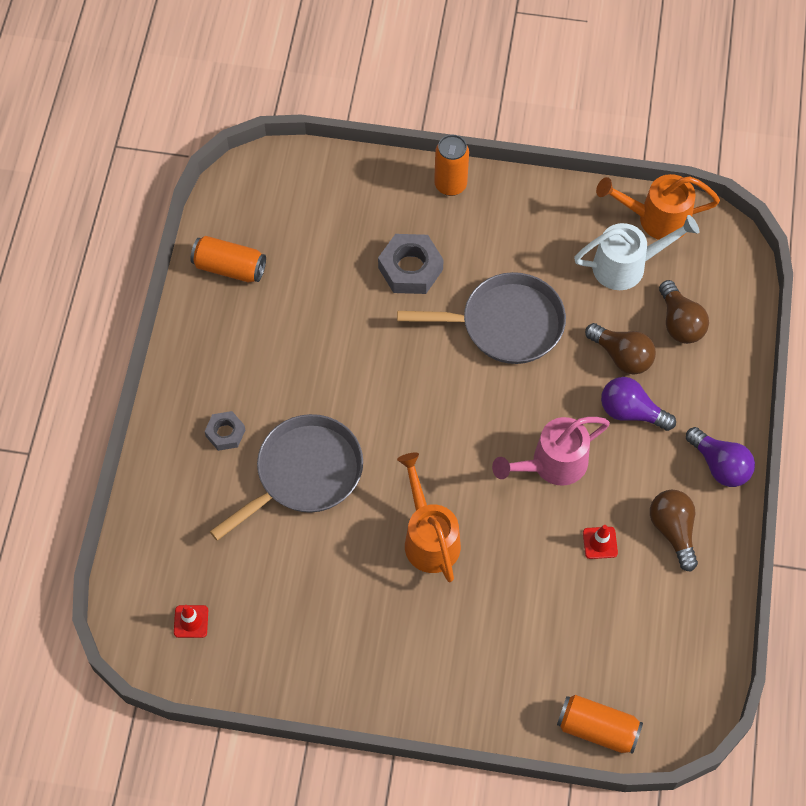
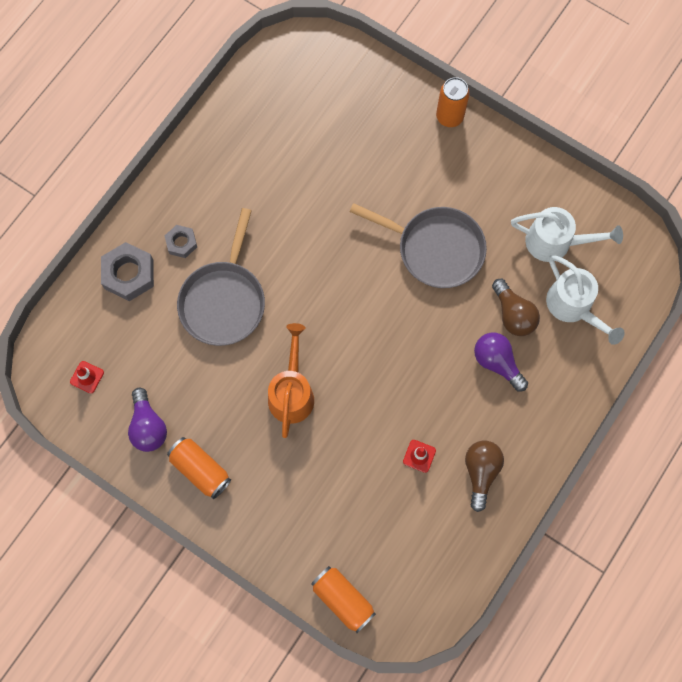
camera: 25 degrees right, 10 degrees up
(229, 267) = (248, 113): orange can -> orange can (200, 470)
(304, 474) = (224, 301): grey pan -> grey pan turned 120 degrees clockwise
(410, 269) = (384, 172): grey nut -> grey nut (129, 274)
(552, 464) = (414, 377): pink watering can -> none
(656, 218) = (599, 213): orange watering can -> none
(680, 322) = (573, 307): brown light bulb -> white watering can
(719, 465) = (545, 437): purple light bulb -> purple light bulb (148, 426)

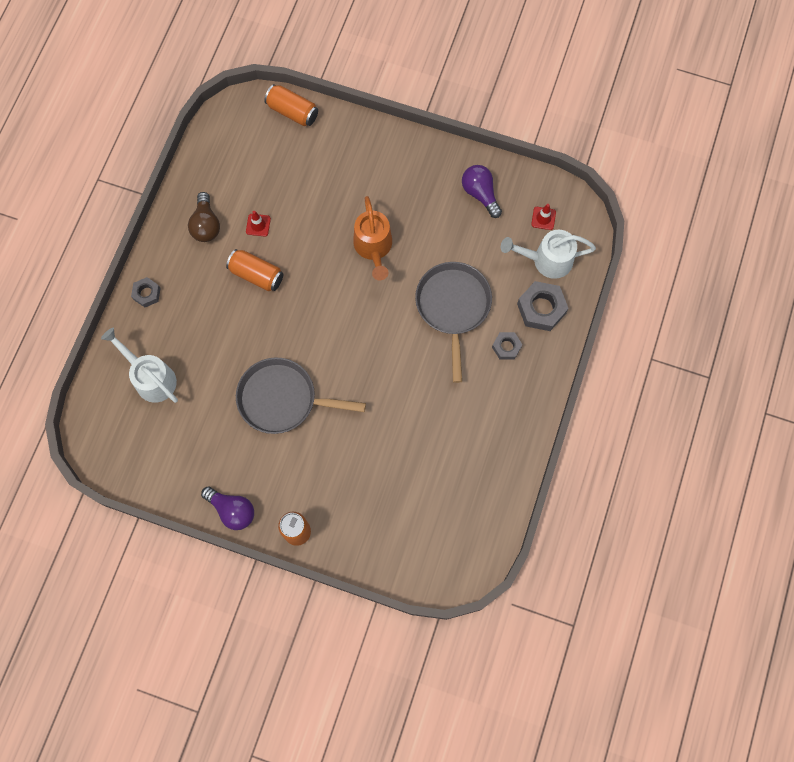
camera: 165 degrees right, 0 degrees up
(200, 470) = (428, 173): orange can -> orange can (256, 275)
(497, 363) = (209, 314): purple light bulb -> purple light bulb (232, 510)
(513, 314) = (202, 358): brown light bulb -> none
(555, 242) = (176, 432): white watering can -> white watering can (546, 260)
(564, 405) = (147, 293): none -> grey nut

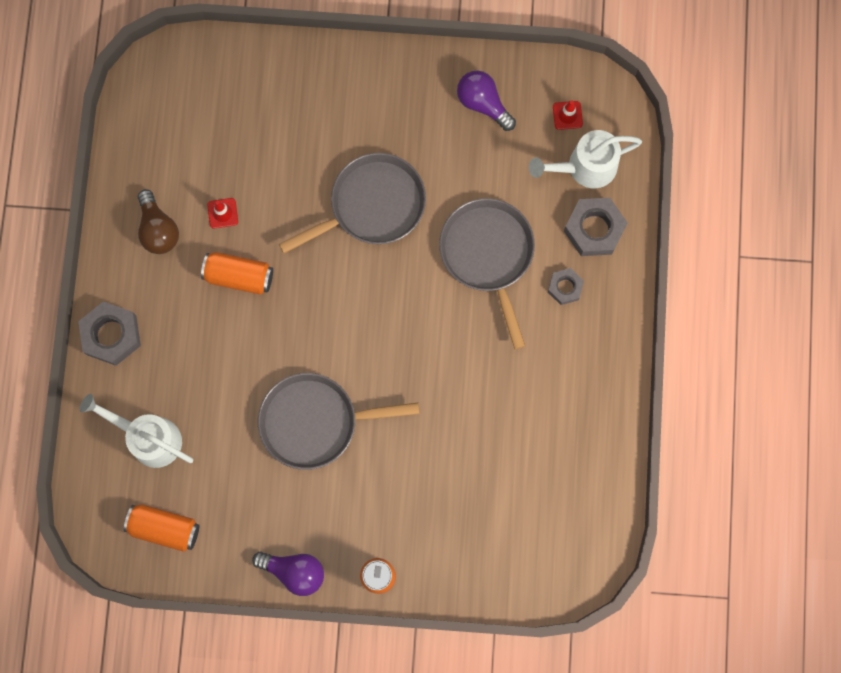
camera: 15 degrees left, 5 degrees up
(147, 293) = (111, 335): grey nut -> grey nut, size x1.70
(292, 112) = (223, 56): orange can -> orange can (164, 528)
(373, 248) = (372, 205): orange watering can -> grey pan

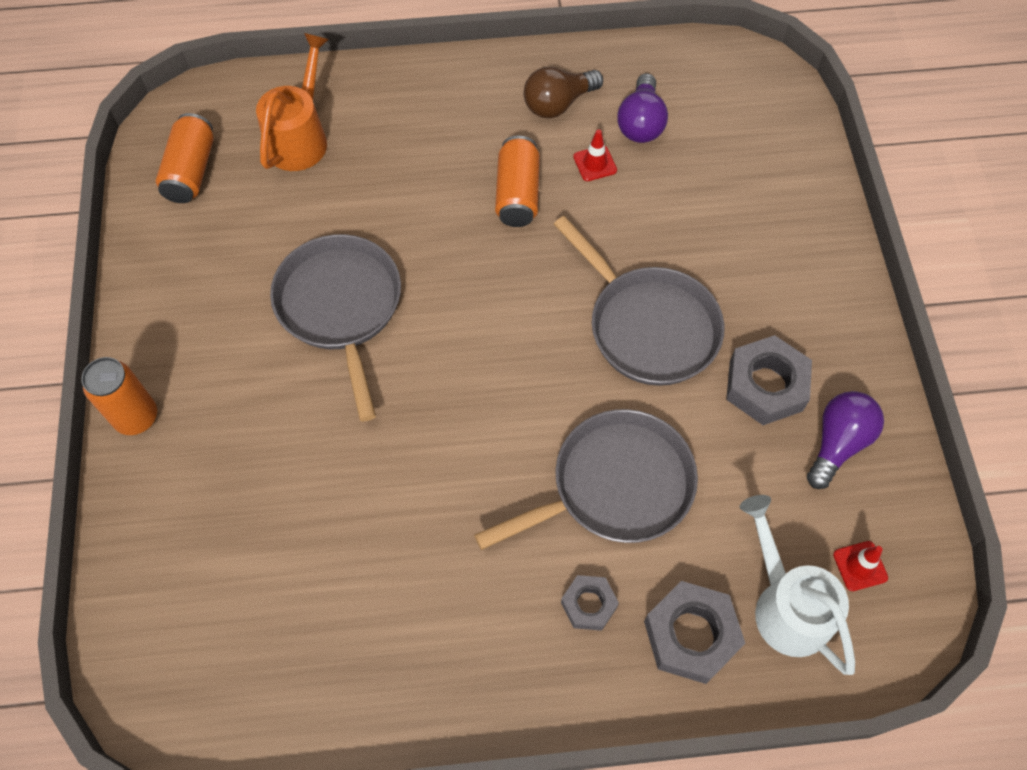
camera: 80 degrees right, 15 degrees down
(111, 335) = (420, 82): grey nut -> grey nut (765, 385)
(148, 438) = (300, 137): white watering can -> orange watering can
(294, 571) = (141, 316): purple light bulb -> purple light bulb (641, 123)

